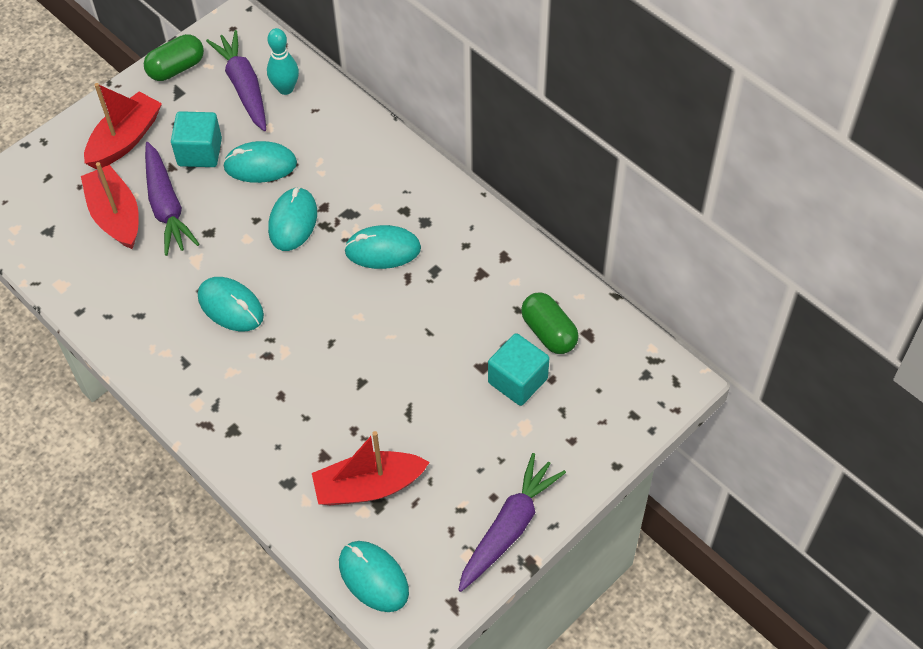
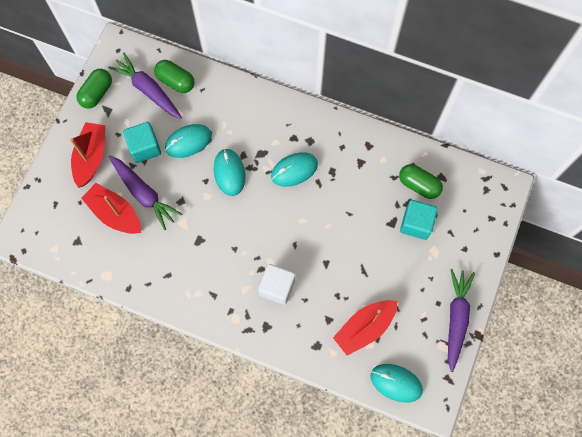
camera: 25 degrees left, 15 degrees up
(231, 306) = (221, 246): turquoise mouse -> none
(276, 386) = (277, 287): none -> white cube
(285, 89) = (176, 81): turquoise bowling pin -> green capsule

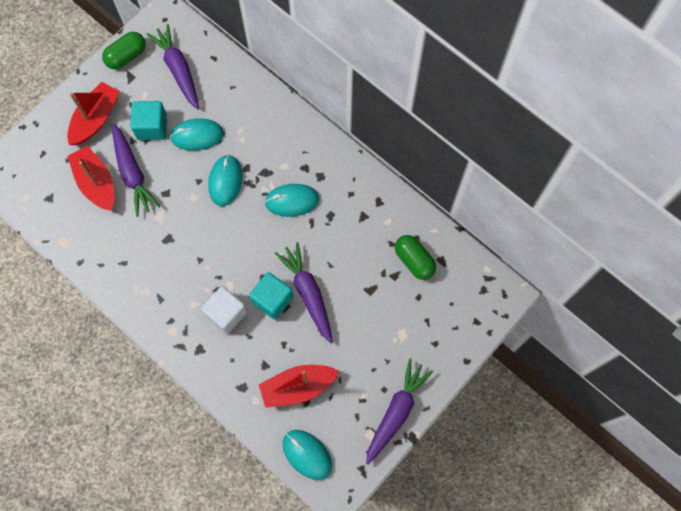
camera: 20 degrees right, 0 degrees up
(176, 81) = (209, 70): green capsule -> none
(340, 244) = (308, 293): none -> purple carrot
(416, 224) = (395, 299): turquoise cube -> turquoise cube (272, 299)

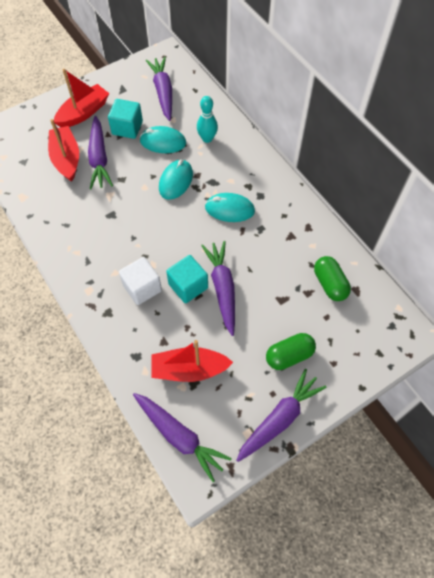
camera: 15 degrees right, 10 degrees down
(126, 56) = (124, 75): green capsule -> green capsule (289, 356)
(245, 119) = (207, 138): none -> turquoise bowling pin
(307, 454) = (179, 436): turquoise mouse -> purple carrot

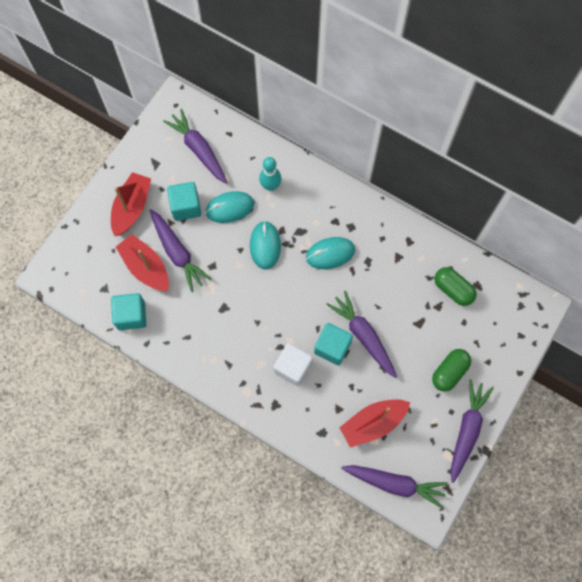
camera: 25 degrees left, 10 degrees up
(31, 189) = (131, 315): none -> turquoise cube

